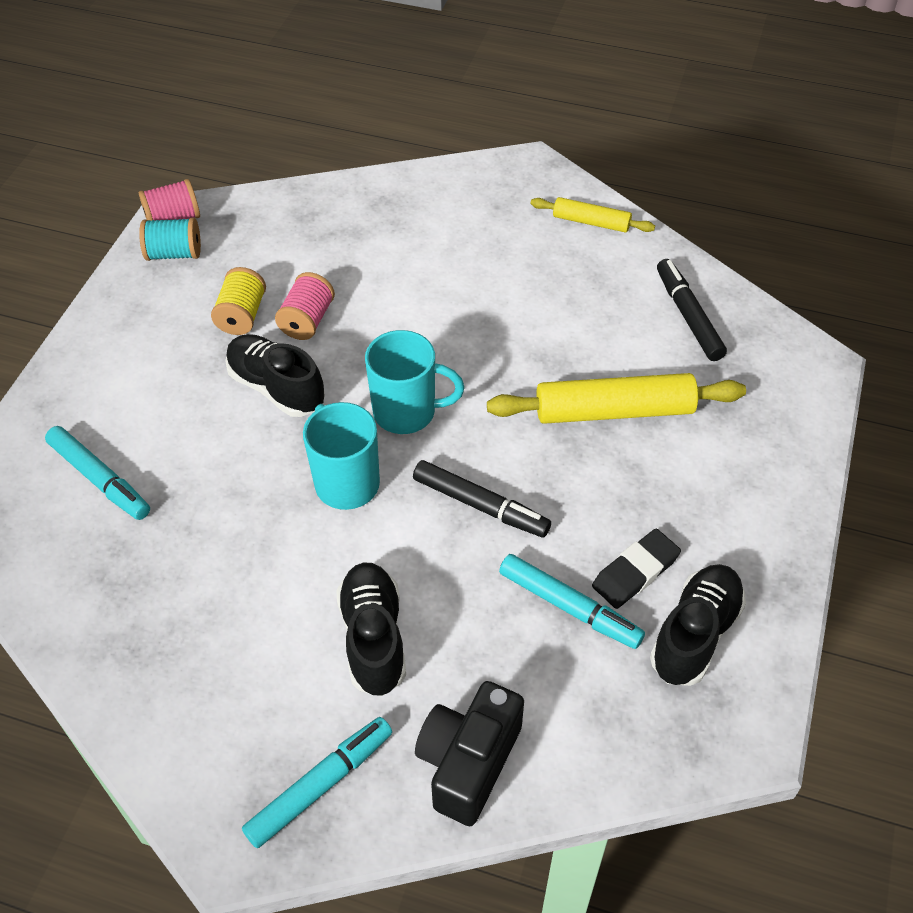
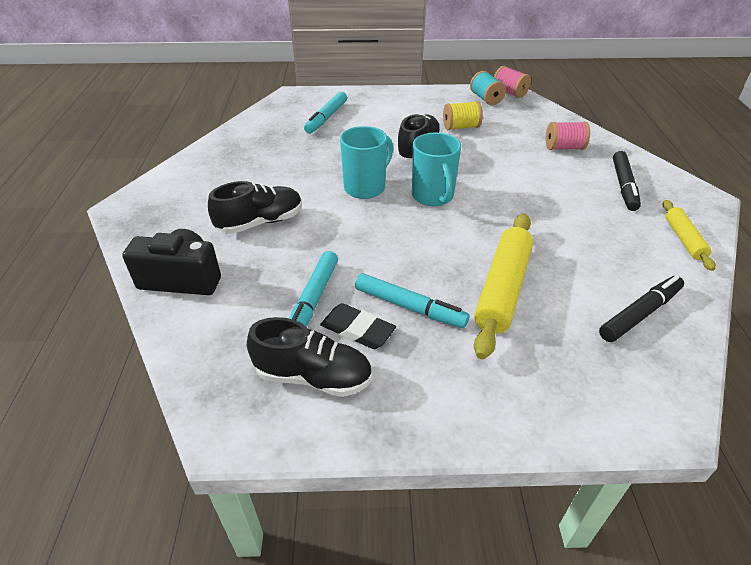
camera: 70 degrees right, 10 degrees down
(307, 320) = (475, 147): pink spool -> pink spool (564, 148)
(320, 785) = (160, 226): turquoise marker -> turquoise marker (409, 307)
(480, 505) = (377, 242): black marker -> black marker (623, 186)
(614, 411) = (502, 289): yellow rolling pin -> yellow rolling pin turned 45 degrees clockwise

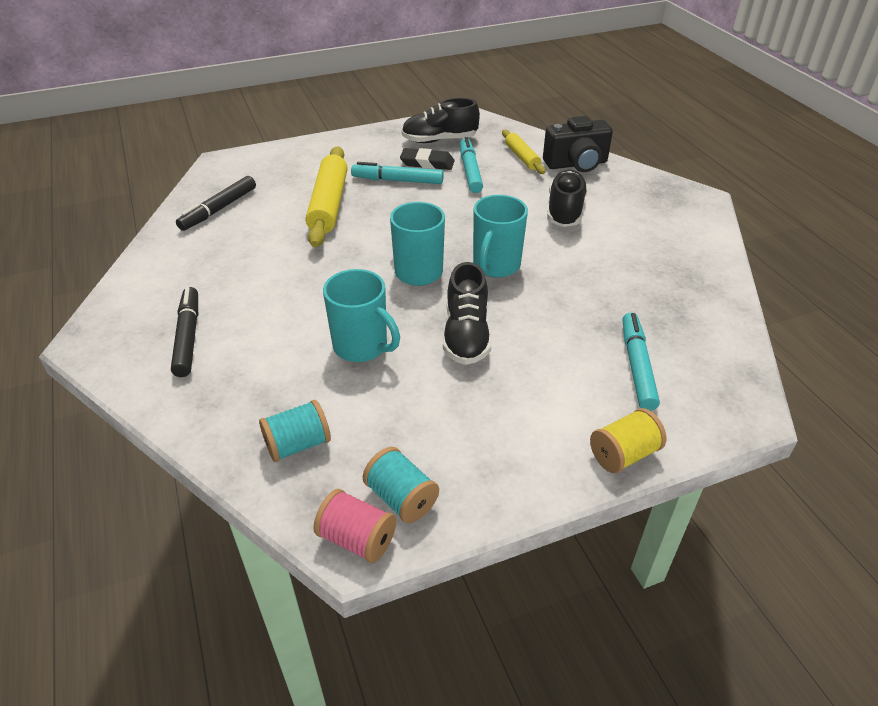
camera: 160 degrees right, 0 degrees up
(260, 222) = (565, 211): black shoe -> black shoe turned 150 degrees clockwise
(461, 127) = (423, 398): yellow spool -> yellow spool (623, 454)
(492, 157) = (362, 347): none -> turquoise mug
(537, 123) = (298, 444): none -> turquoise spool
(564, 148) = (258, 391): pink spool -> none
(683, 239) = (147, 280): yellow rolling pin -> yellow rolling pin (522, 157)

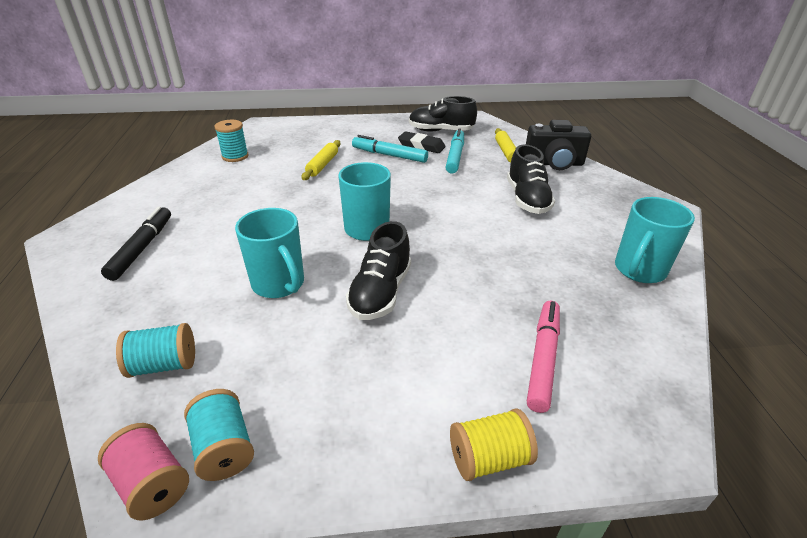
camera: 15 degrees right, 5 degrees down
(218, 209) = (235, 156): black marker -> turquoise spool
(329, 204) = (322, 165): yellow rolling pin -> yellow rolling pin, size x0.56
(495, 266) = (440, 235): turquoise mug -> turquoise mug (639, 270)
(565, 211) = (527, 199): black shoe -> black shoe turned 150 degrees clockwise
(637, 366) = (543, 359): turquoise marker -> pink marker

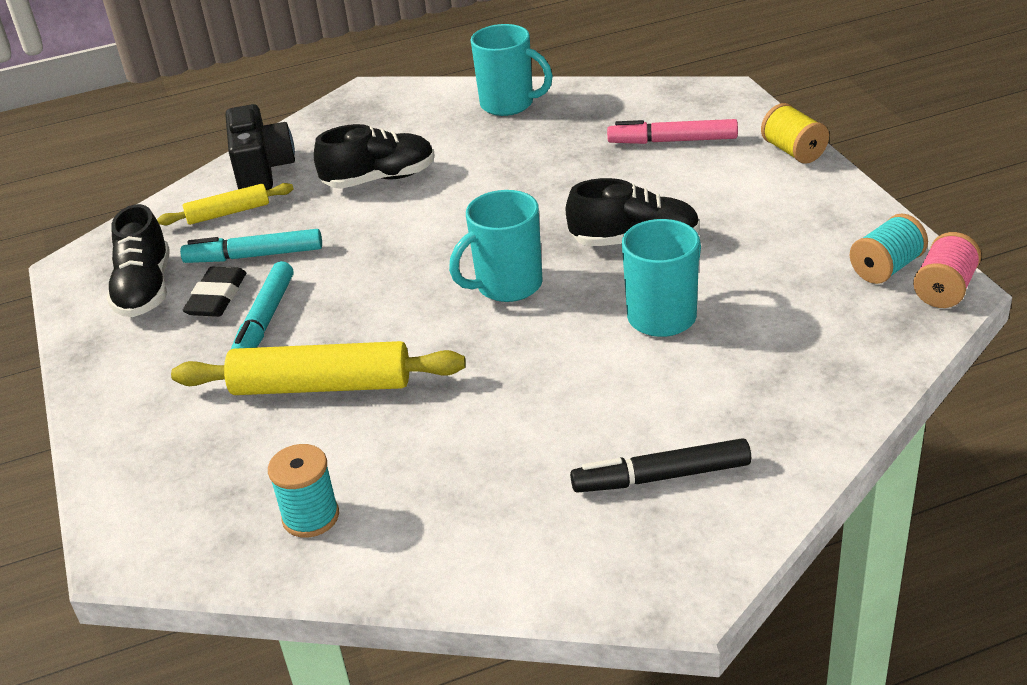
camera: 100 degrees left, 0 degrees up
(164, 365) = (836, 344): turquoise spool -> none
(322, 165) = (321, 386): yellow rolling pin -> yellow rolling pin, size x1.78

